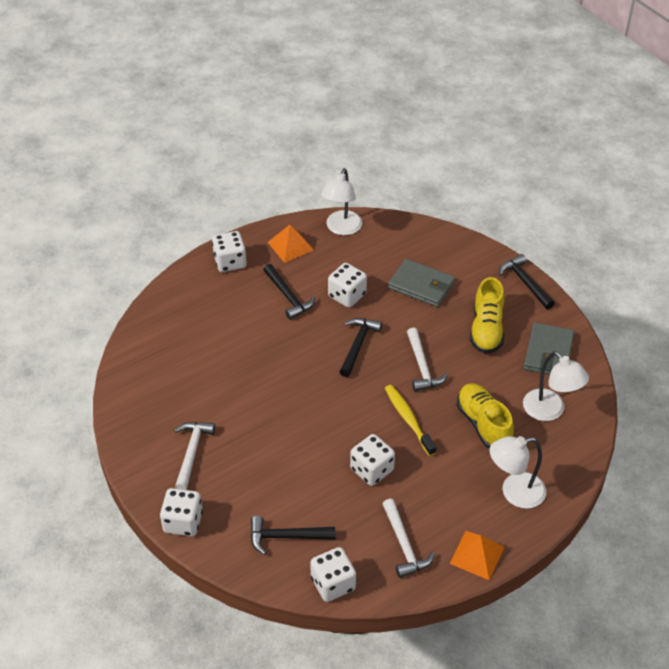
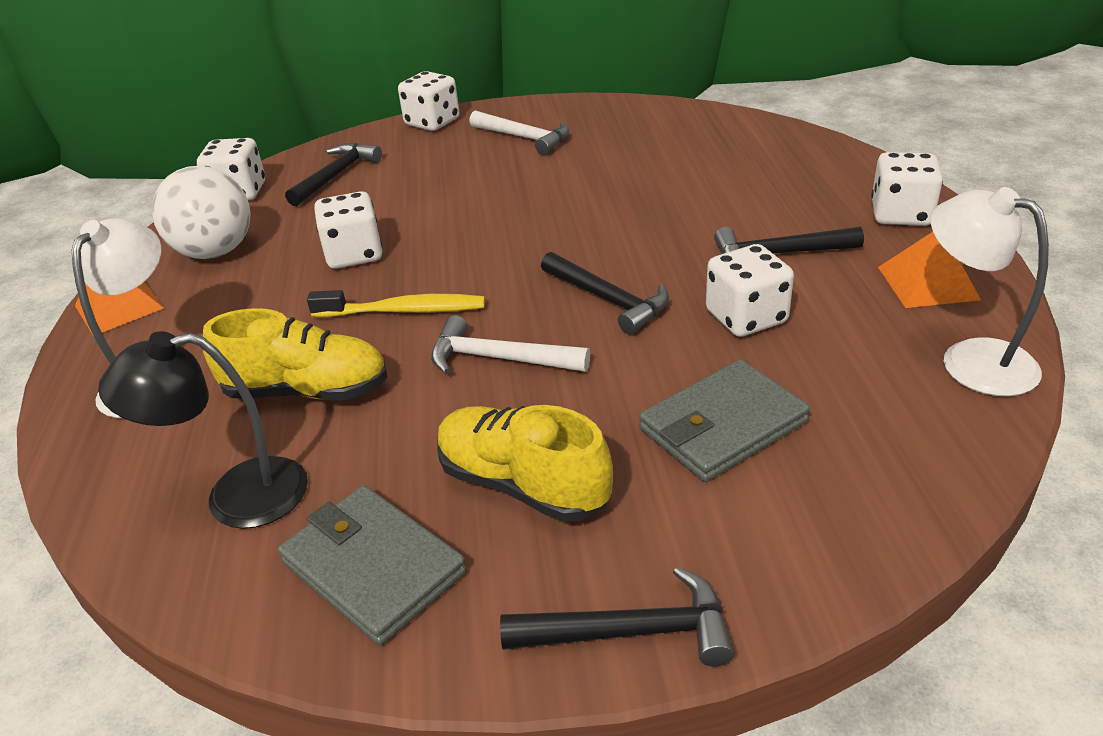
camera: 120 degrees right, 10 degrees down
(404, 545) = (215, 252): white hammer -> white ball
(550, 411) = (236, 496): white lamp -> black lamp

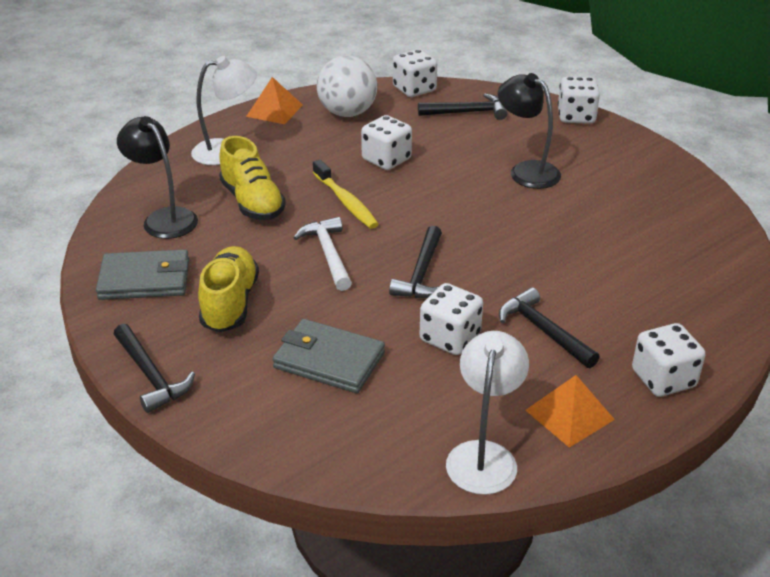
camera: 55 degrees right, 0 degrees up
(373, 567) = (145, 279): grey wallet -> grey wallet turned 75 degrees clockwise
(491, 177) = (526, 171): none -> black lamp
(524, 138) = (596, 163): white hammer -> none

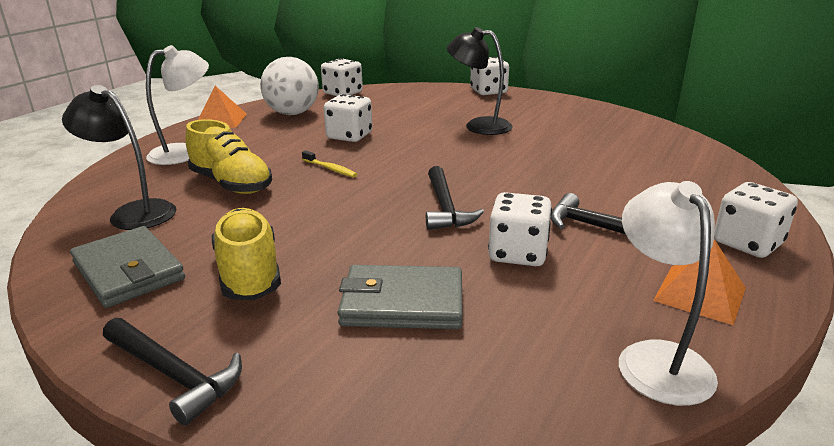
camera: 20 degrees left, 10 degrees down
(145, 279) = (128, 271): grey wallet -> grey wallet turned 75 degrees clockwise
(328, 254) = (338, 210): white hammer -> none
(346, 202) = (330, 169): yellow toothbrush -> yellow toothbrush, size x0.60
(467, 112) = (398, 100): black hammer -> none

